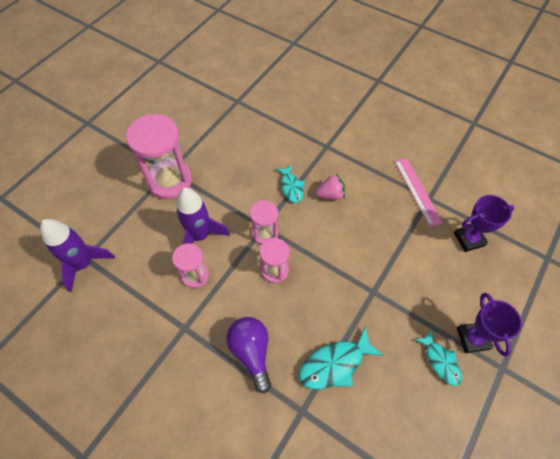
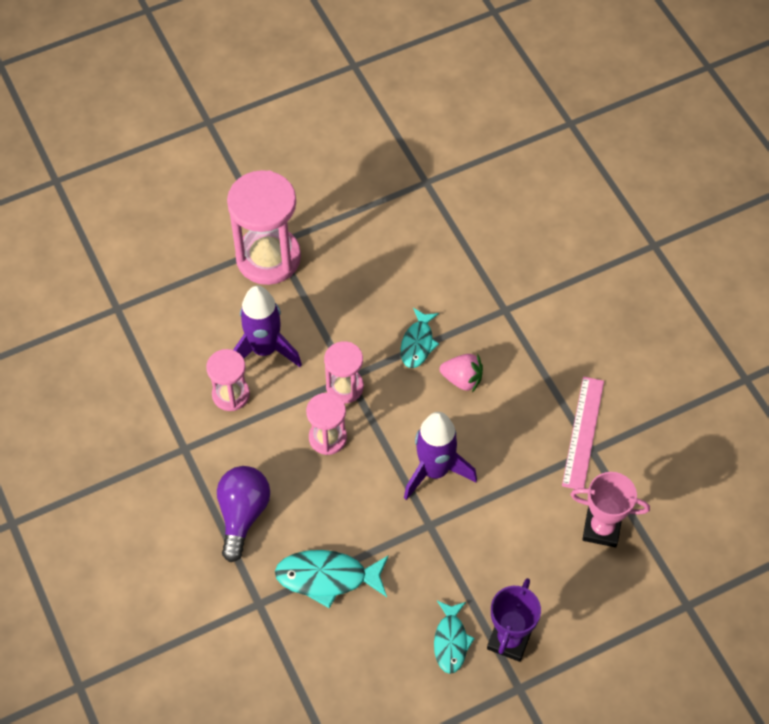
camera: 30 degrees right, 0 degrees up
(84, 264) = (113, 315): purple rocket -> purple rocket (435, 471)
(469, 239) = (601, 528): purple trophy -> pink trophy

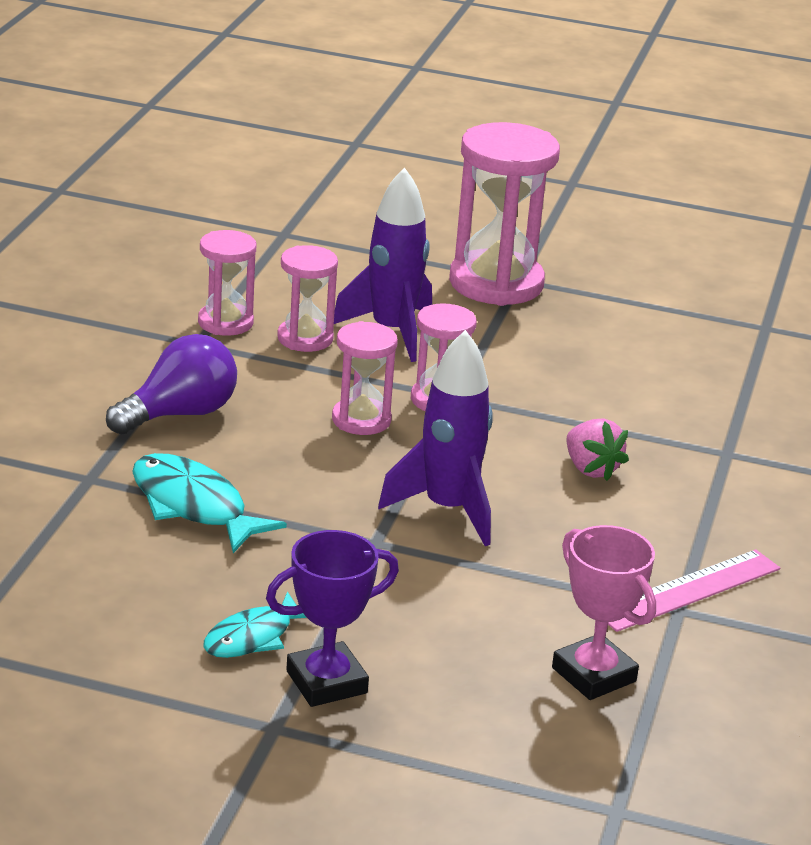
camera: 40 degrees right, 30 degrees down
(178, 417) = (225, 322): none -> pink hourglass
(418, 343) = (576, 418): turquoise fish -> none

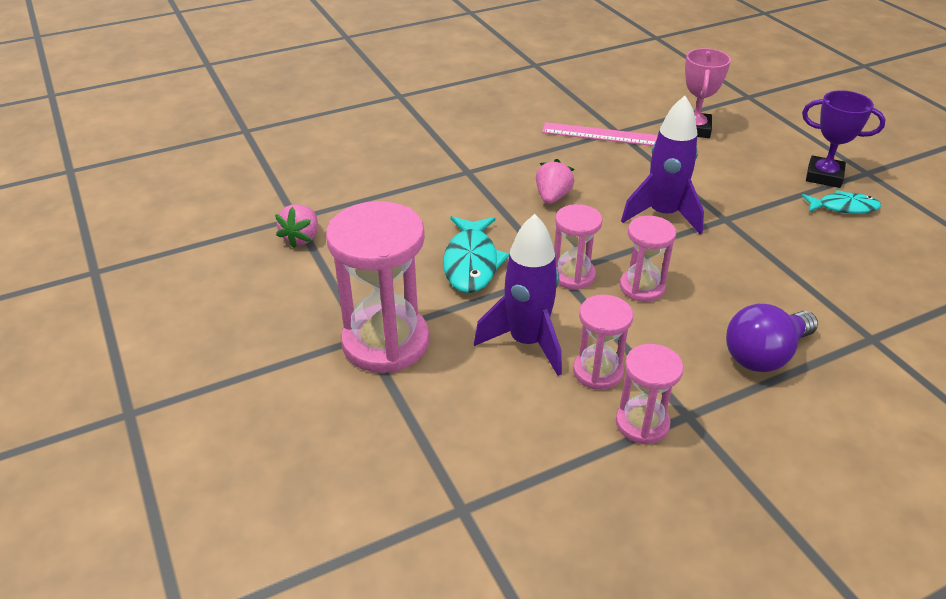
camera: 130 degrees left, 10 degrees up
(179, 414) = (764, 355): purple light bulb -> purple light bulb turned 45 degrees counterclockwise
(193, 506) = (815, 286): turquoise fish -> turquoise fish (471, 263)
(720, 315) = (301, 238): none -> pink strawberry

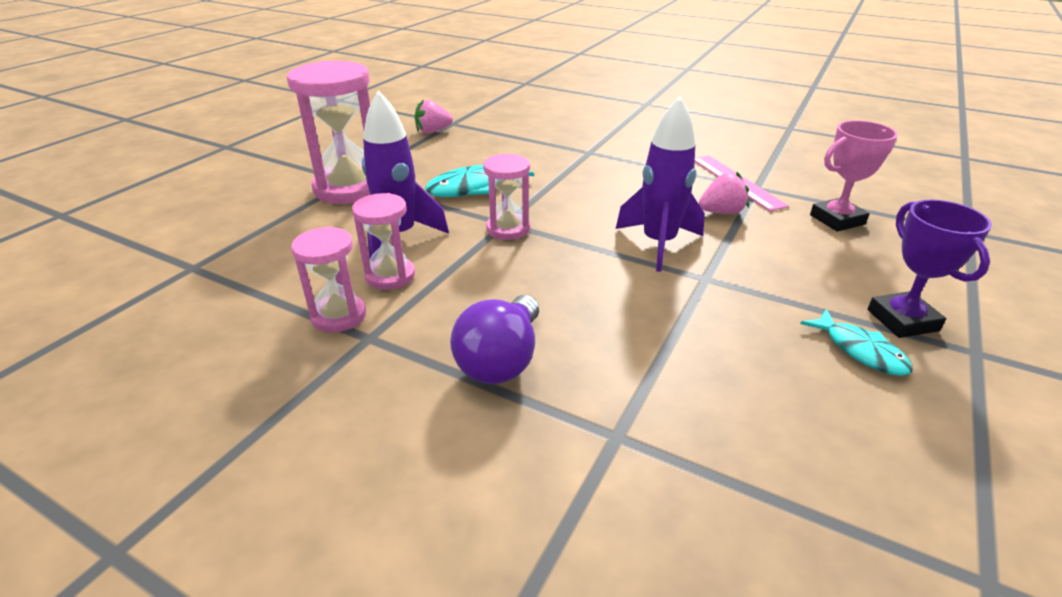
camera: 55 degrees right, 5 degrees down
(552, 197) = (605, 190): pink strawberry -> pink strawberry (721, 212)
(642, 287) = (530, 264): pink hourglass -> none
(764, 355) = (501, 360): purple light bulb -> purple light bulb turned 90 degrees counterclockwise

